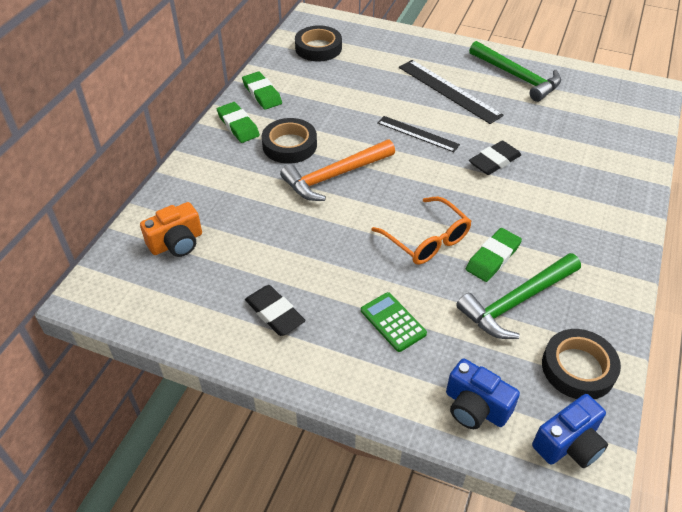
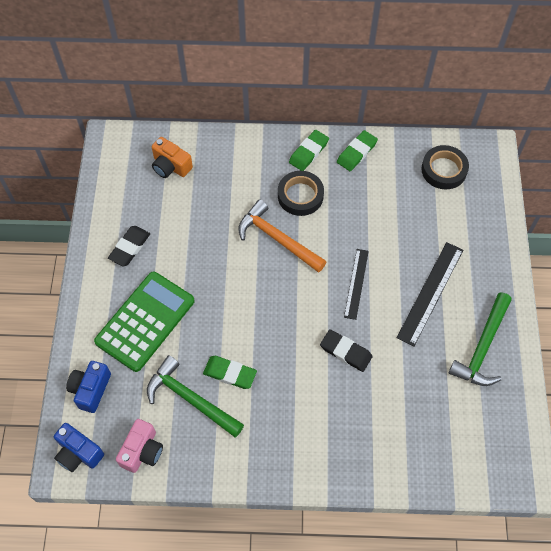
camera: 70 degrees right, 15 degrees up
(393, 322) = (145, 321): green calculator -> green calculator, size x2.08
(427, 240) = (232, 322): orange glasses -> none
(578, 368) = (142, 451): black tape -> pink camera

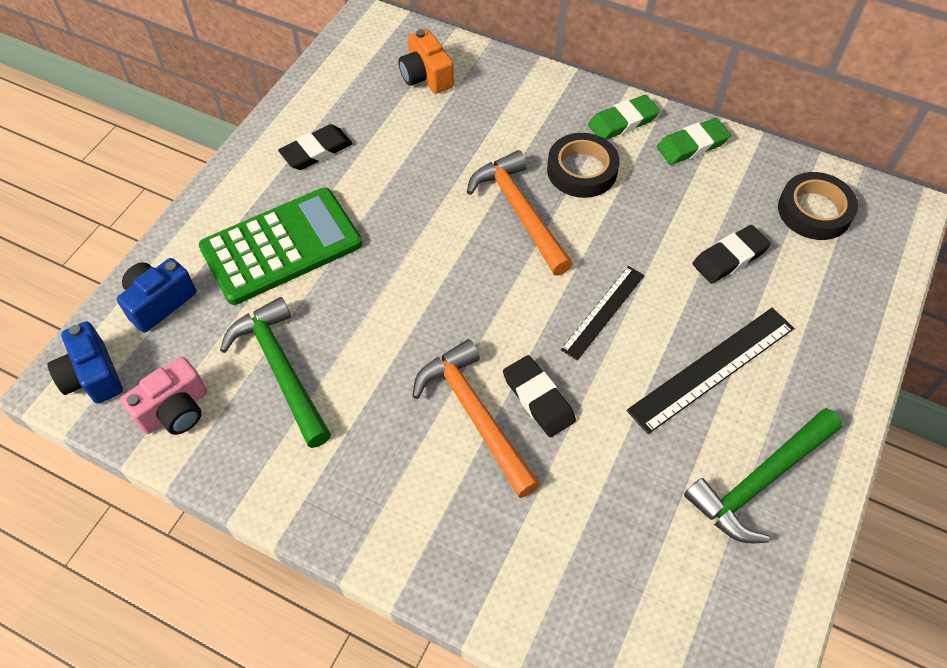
camera: 25 degrees right, 5 degrees down
(230, 373) = (354, 358): green eraser -> none
(316, 376) = (475, 415): none -> orange hammer
(410, 219) = (729, 257): none -> black eraser

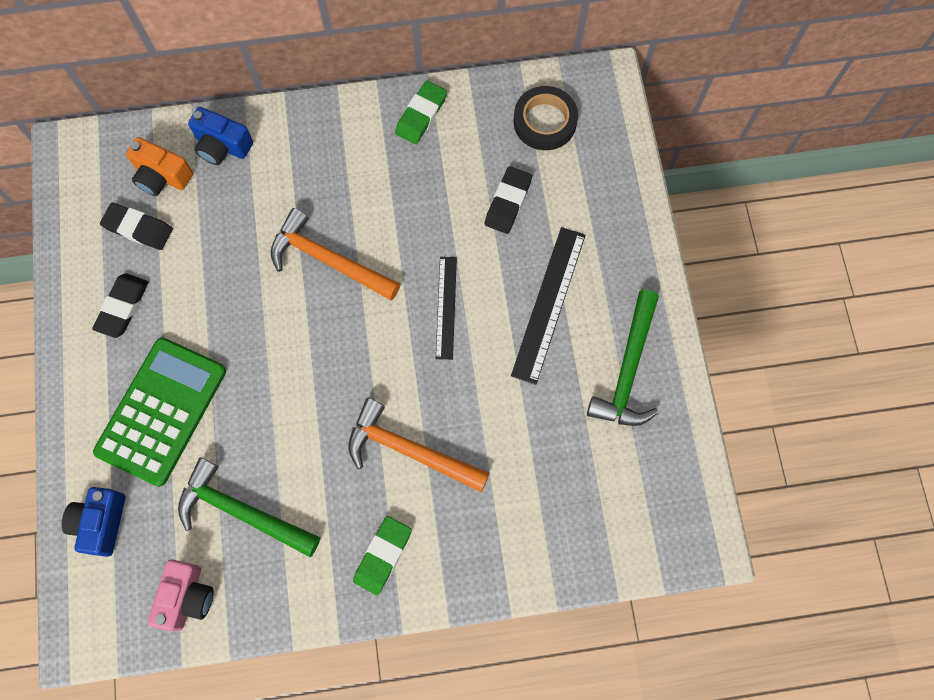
camera: 35 degrees left, 15 degrees up
(93, 376) = (99, 615): blue camera -> blue camera (222, 146)
(538, 399) = (445, 408): black eraser -> black eraser (138, 228)
(582, 170) = (351, 191): black tape -> none
(622, 122) = (354, 125): green eraser -> green eraser (382, 555)

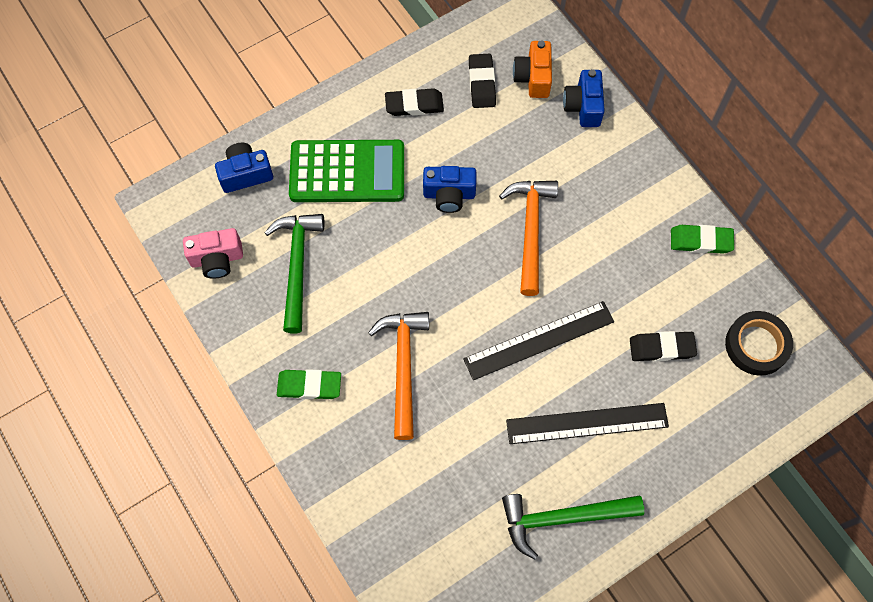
camera: 65 degrees right, 5 degrees down
(246, 319) = (449, 195): none -> blue camera
(446, 307) = (539, 340): black ruler -> black ruler, size x1.54

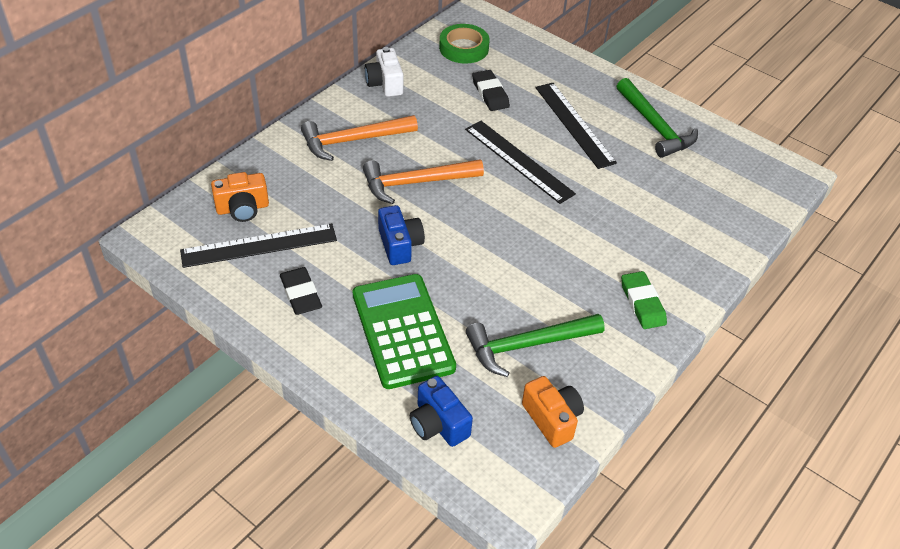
camera: 110 degrees left, 20 degrees down
(217, 259) = (552, 419): pink camera -> orange camera
(403, 367) = (588, 241): orange hammer -> orange hammer (353, 140)
(481, 83) = (259, 245): black eraser -> black ruler
(583, 106) = (268, 169): blue camera -> none
(701, 241) = (385, 83): green eraser -> white camera
(756, 345) = (464, 48): black tape -> green tape

